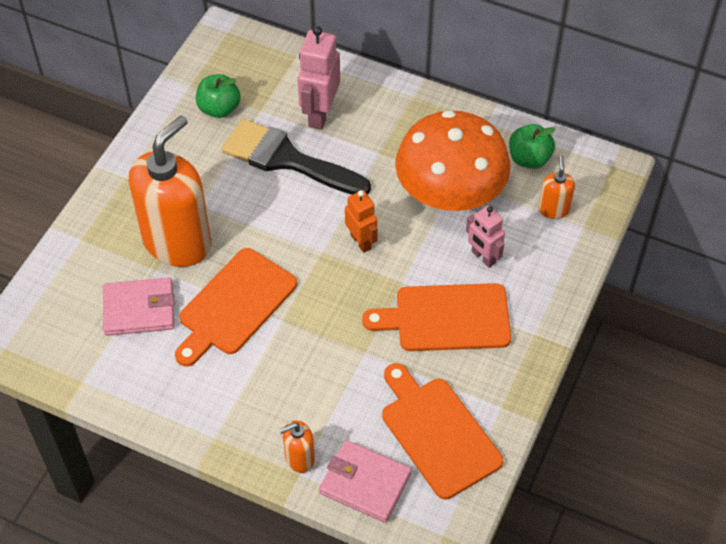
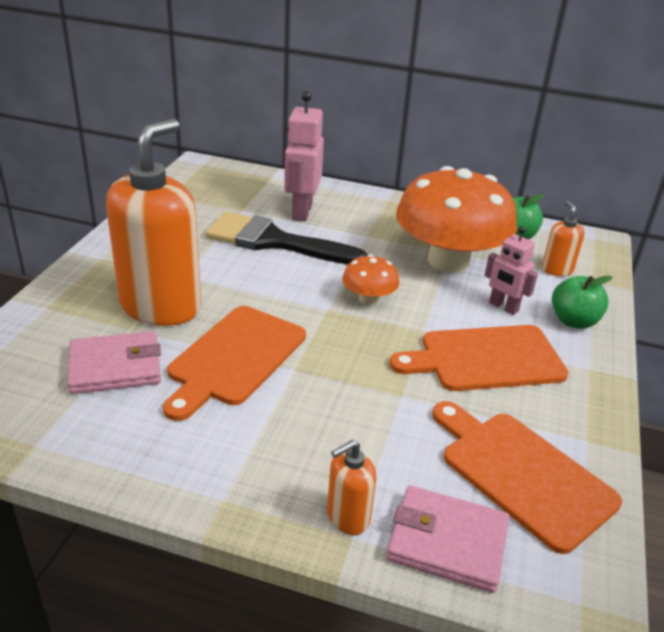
camera: 10 degrees left, 20 degrees down
(219, 109) = (200, 209): green apple -> green apple (573, 321)
(361, 241) = (368, 299): orange robot -> orange mushroom

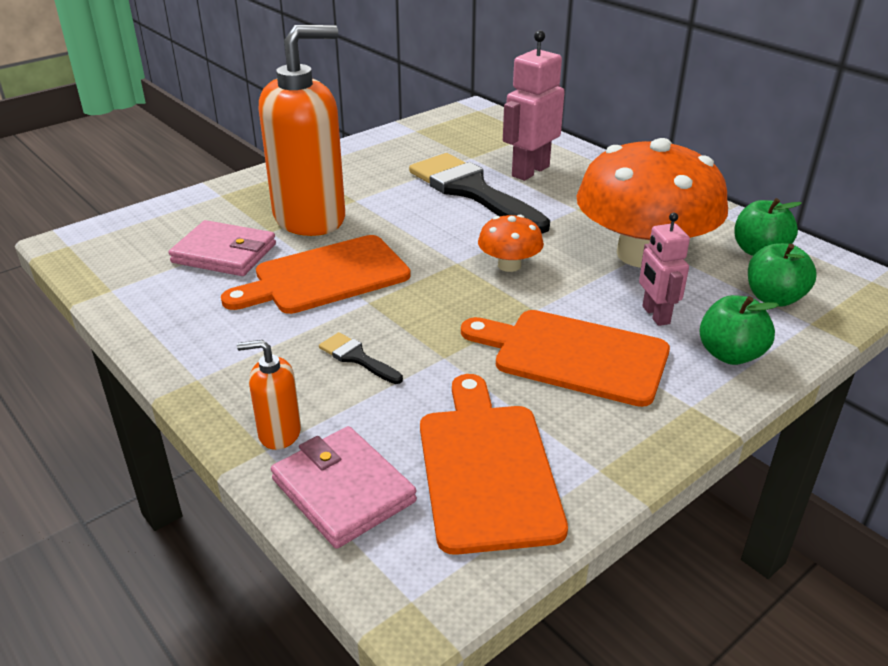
camera: 35 degrees right, 0 degrees up
(338, 423) = (357, 358): none -> black brush
(557, 269) = (774, 298): orange soap dispenser -> green apple

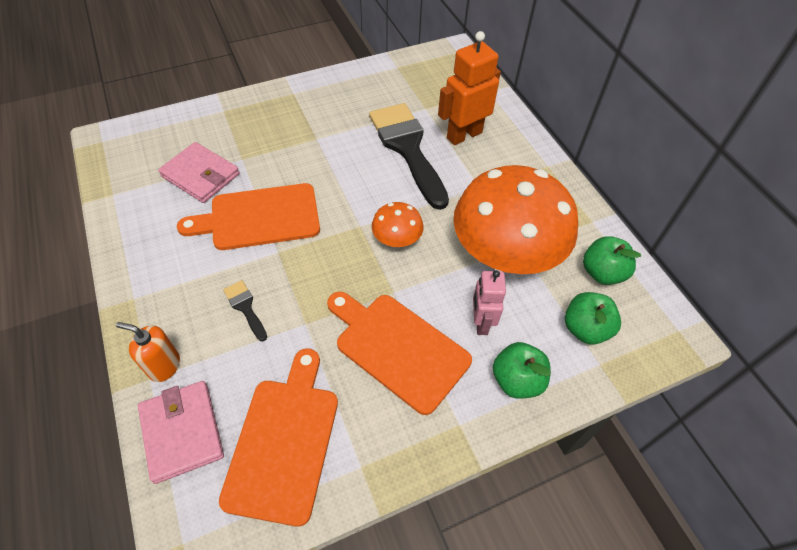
camera: 15 degrees right, 20 degrees up
(310, 218) = (275, 151): orange soap dispenser -> none
(530, 171) = (464, 135): pink robot -> orange robot

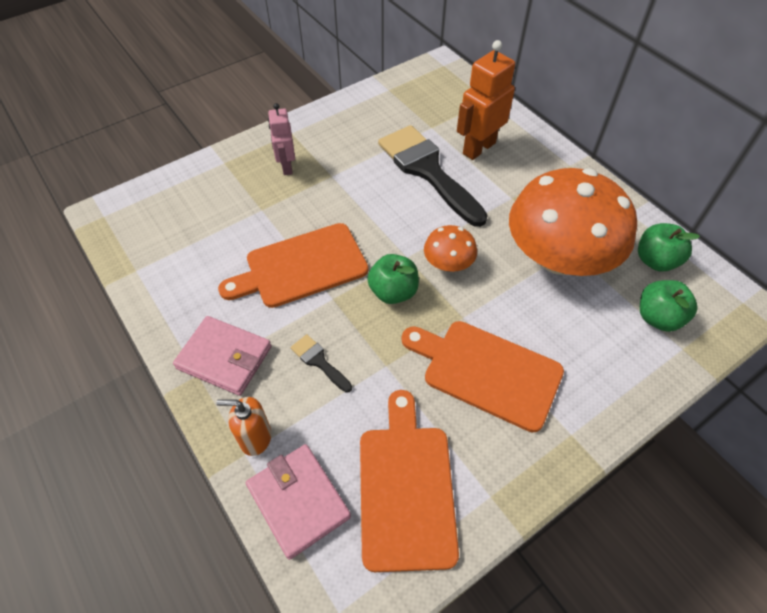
camera: 10 degrees left, 0 degrees up
(201, 175) = (224, 234): pink wallet -> pink wallet (224, 357)
(481, 322) = (558, 330): pink robot -> pink robot (286, 167)
(517, 380) = (611, 380): green apple -> green apple (393, 292)

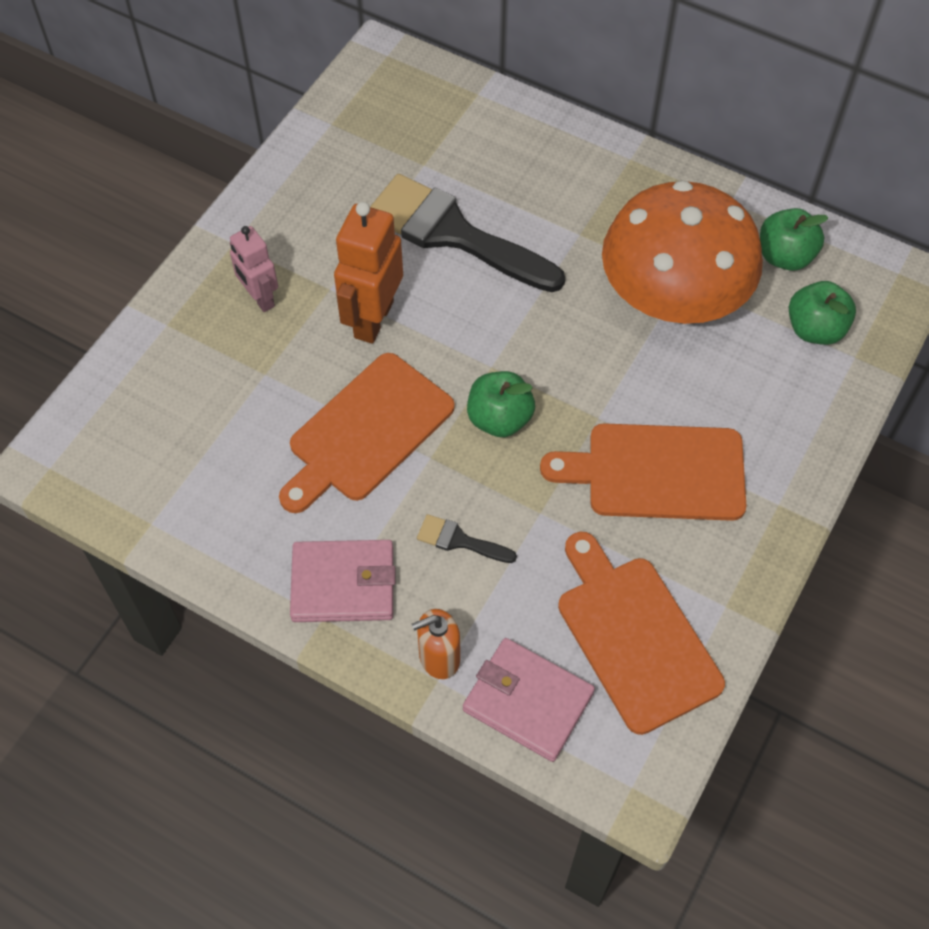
camera: 25 degrees left, 5 degrees up
(448, 263) = (546, 355): orange mushroom -> none
(478, 148) = (502, 175): orange robot -> orange robot (373, 319)

